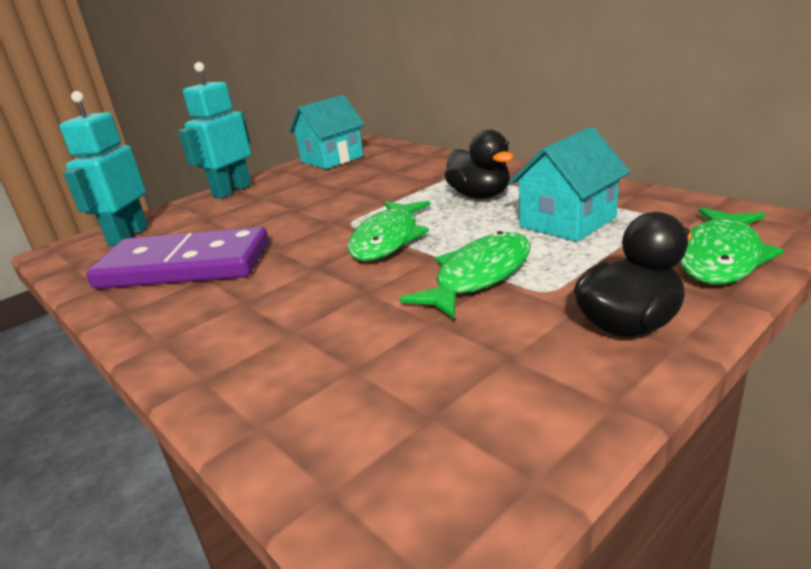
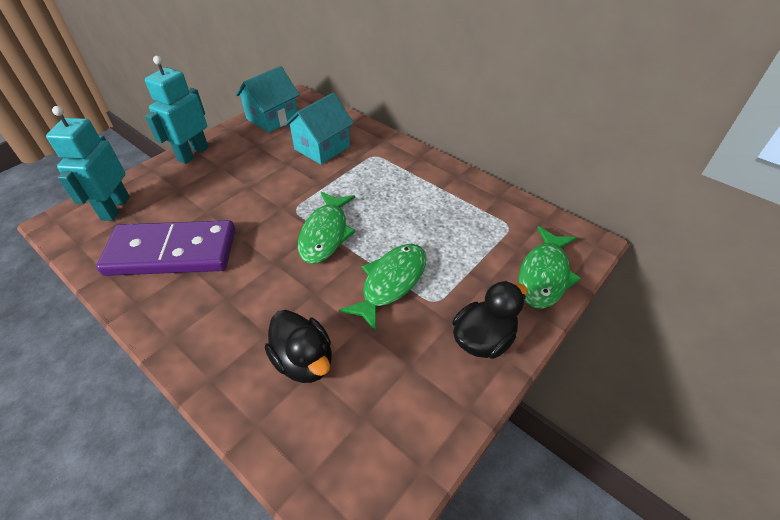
camera: 10 degrees left, 20 degrees up
(480, 196) = (391, 186): black duck -> black duck (304, 361)
(567, 222) = (451, 226): turquoise house -> turquoise house (322, 148)

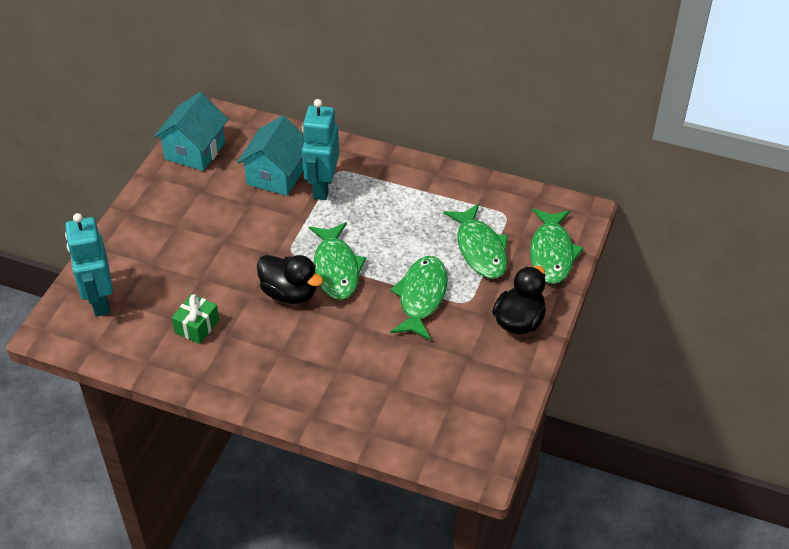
camera: 20 degrees left, 0 degrees up
(172, 252) = (197, 326): purple domino -> green gift
(193, 154) = (135, 219): turquoise robot -> turquoise robot (322, 187)
(304, 361) = (381, 379): black duck -> black duck (289, 293)
(470, 252) = (480, 249): none -> green fish

